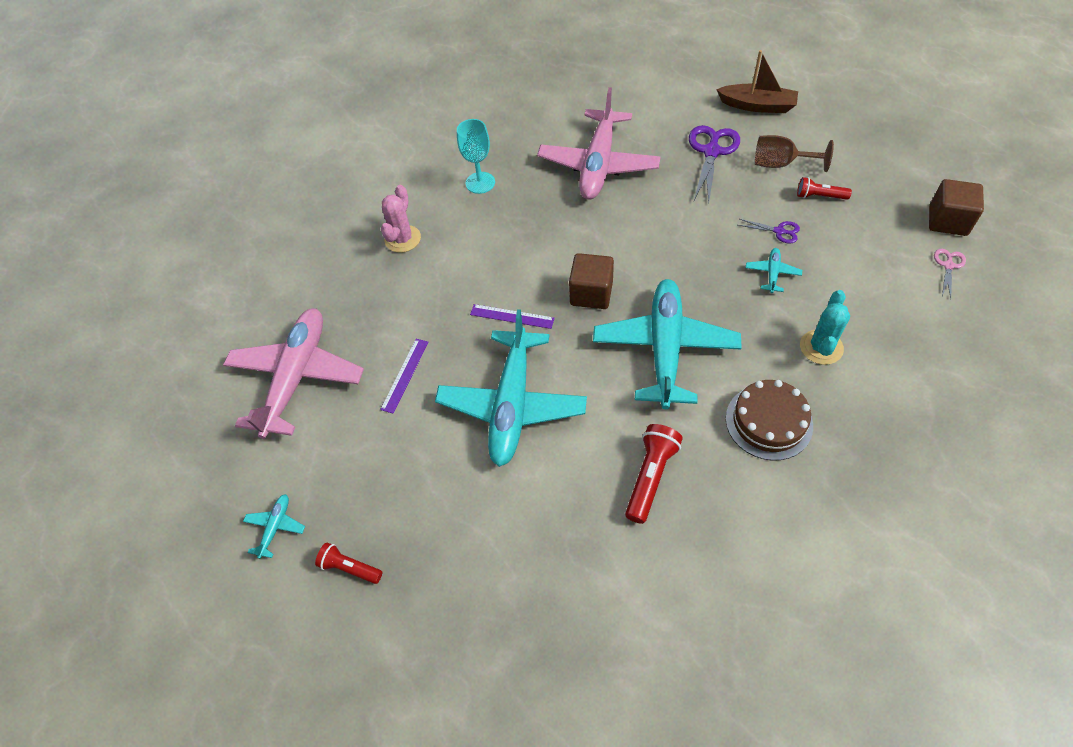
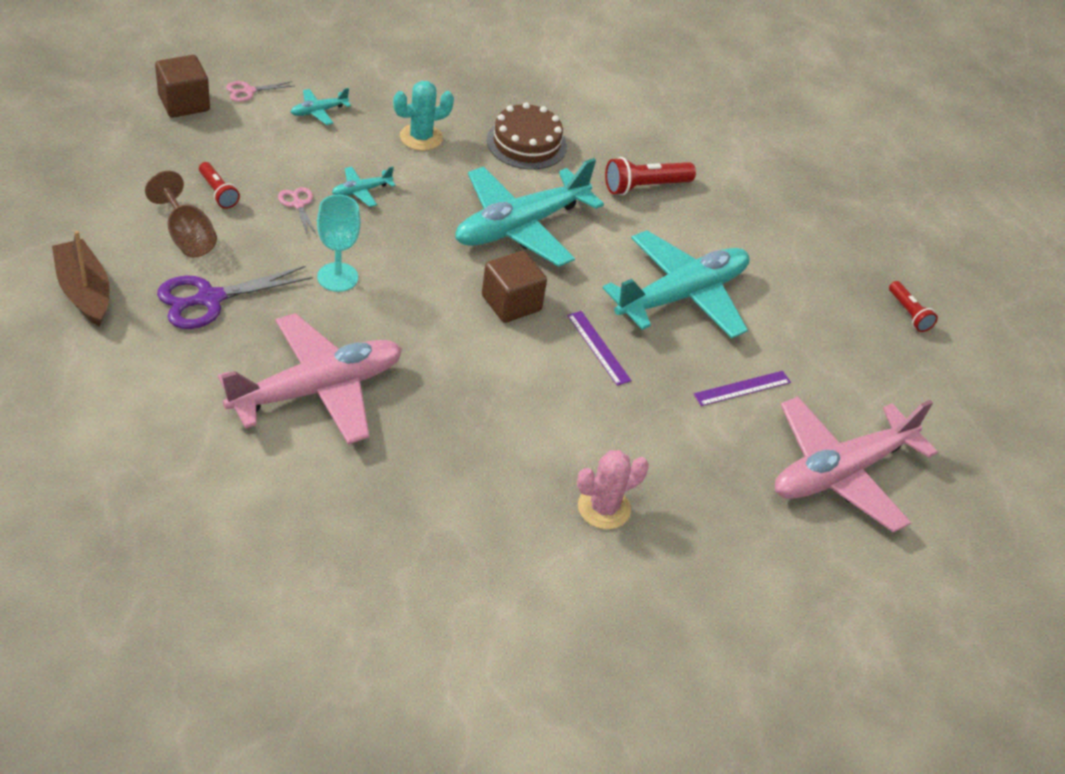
camera: 145 degrees left, 10 degrees down
(275, 527) = (948, 380): turquoise plane -> turquoise plane (318, 111)
(480, 183) = (449, 489): turquoise goblet -> turquoise goblet (337, 277)
(779, 231) = (298, 204): purple scissors -> pink scissors

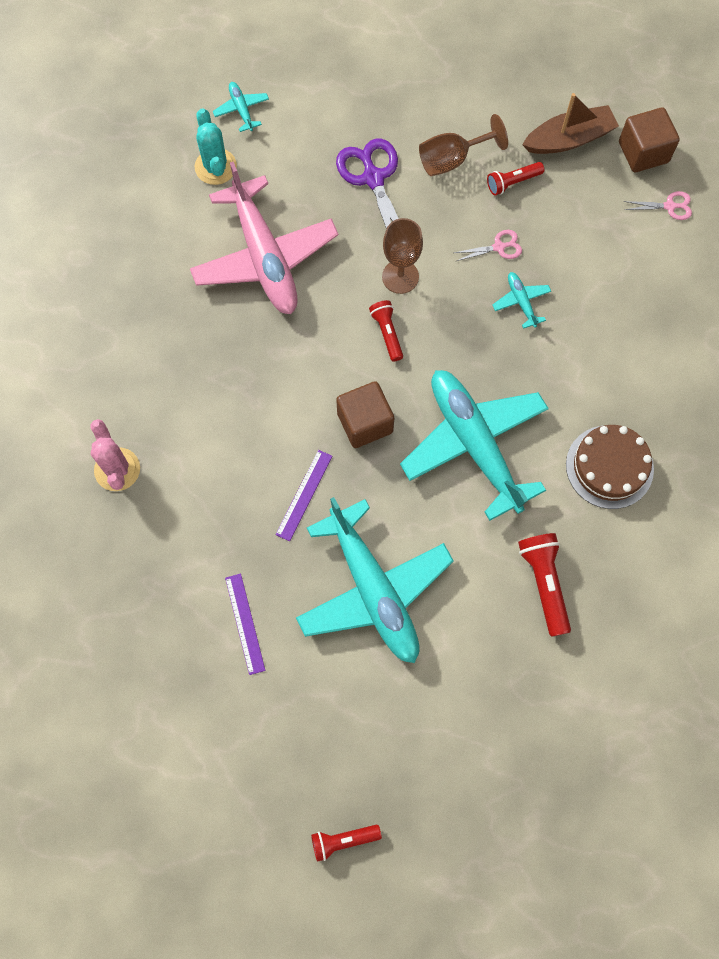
camera: 105 degrees right, 25 degrees up
(84, 291) = (383, 90): brown boat -> brown boat (569, 139)
(248, 91) = (669, 206): pink scissors -> pink scissors turned 105 degrees clockwise
(318, 111) = (643, 268): turquoise plane -> turquoise plane (241, 109)
(337, 277) = (400, 277): turquoise goblet -> brown goblet
(406, 287) = (387, 333): none -> red flashlight
(421, 137) = (610, 361): turquoise cactus -> turquoise cactus (215, 167)
(598, 347) = (304, 495): purple ruler -> purple ruler turned 45 degrees counterclockwise
(840, 473) = (133, 694): pink plane -> none

